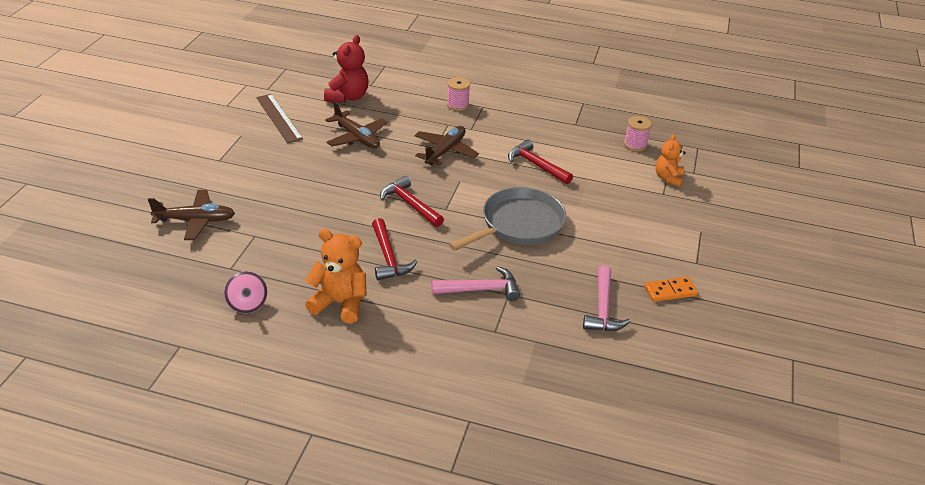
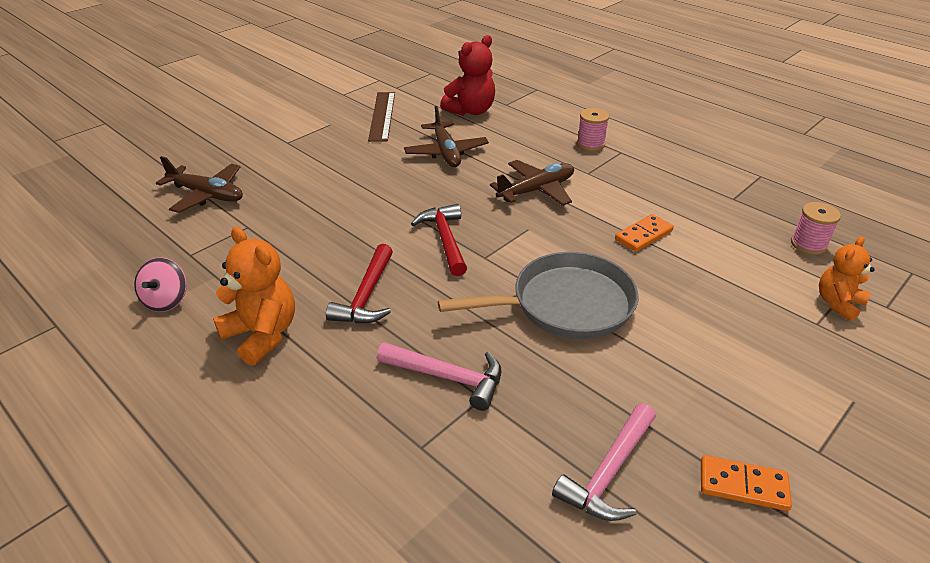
camera: 30 degrees right, 0 degrees up
(536, 165) = (643, 235): red hammer -> orange domino

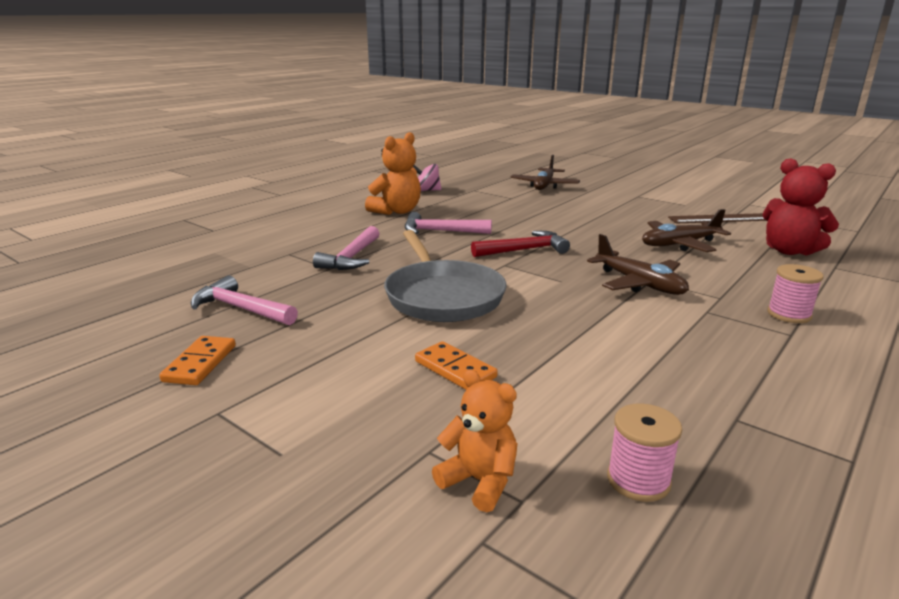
camera: 85 degrees right, 15 degrees down
(367, 295) = (441, 231): red hammer -> pink hammer
(643, 235) = (583, 339): orange domino -> orange domino (455, 369)

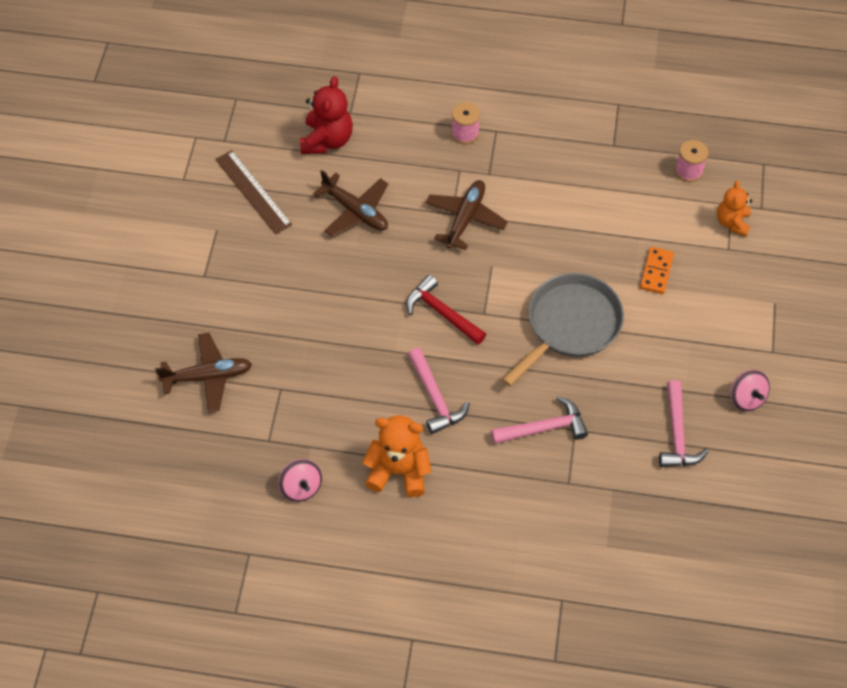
camera: 120 degrees left, 35 degrees up
(200, 363) = (746, 398): orange domino -> pink spinning top

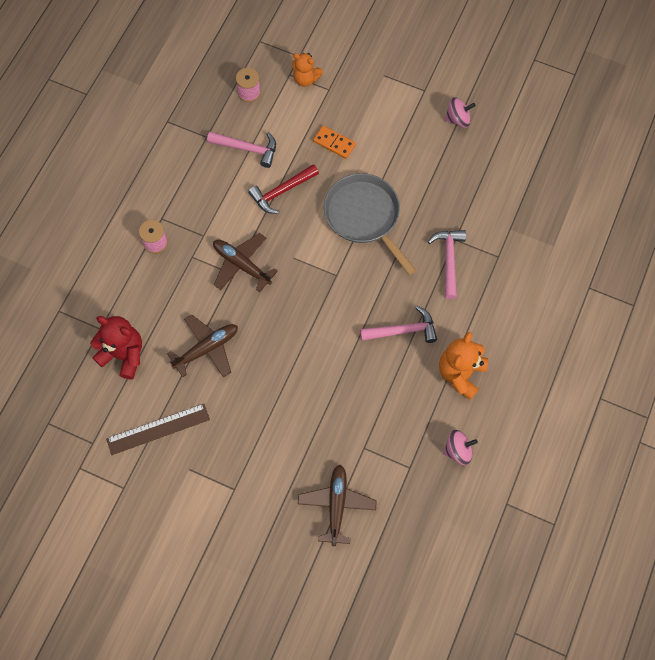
camera: 75 degrees left, 10 degrees up
(442, 313) = (327, 306): red hammer -> red hammer (282, 191)
(677, 434) = (475, 172): pink hammer -> pink hammer (247, 148)

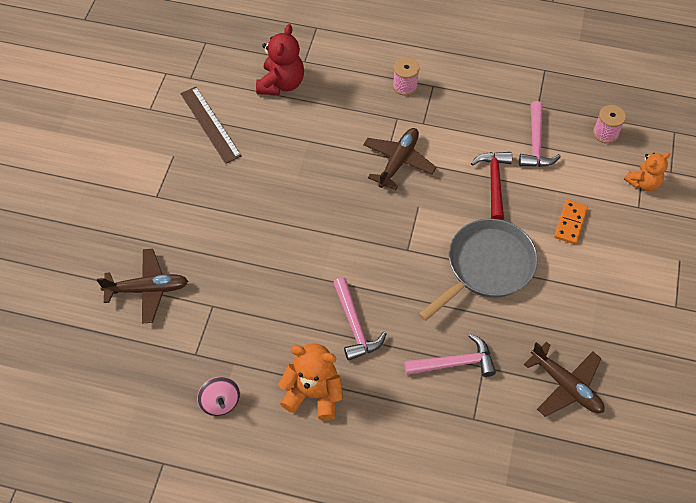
camera: 80 degrees right, 10 degrees down
(207, 348) = (299, 148): brown plane -> brown plane (566, 386)
(282, 191) = (494, 183): red hammer -> red hammer turned 45 degrees clockwise
(306, 79) = (643, 183): orange teddy bear -> orange teddy bear turned 135 degrees counterclockwise
(458, 119) = (649, 349): pink spinning top -> none

